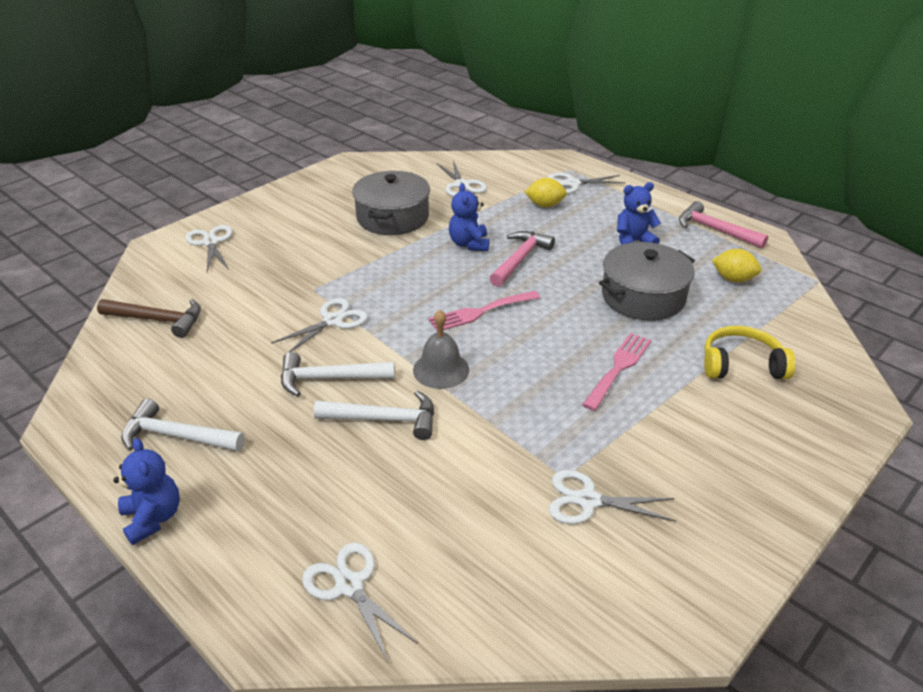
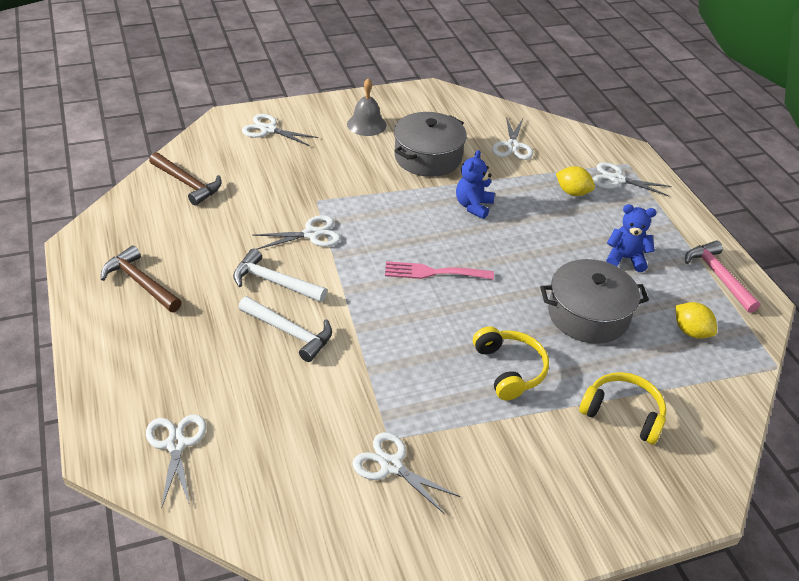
camera: 25 degrees right, 5 degrees up
(153, 518) = (87, 336): blue teddy bear -> none
(176, 436) = (140, 282): white hammer -> brown hammer
(211, 242) = (268, 129): white scissors -> white scissors turned 75 degrees counterclockwise
(441, 369) = (363, 309): grey bell -> grey bell (366, 124)
(520, 259) = (506, 237): pink hammer -> none
(618, 368) = (509, 369): pink fork -> yellow headphones

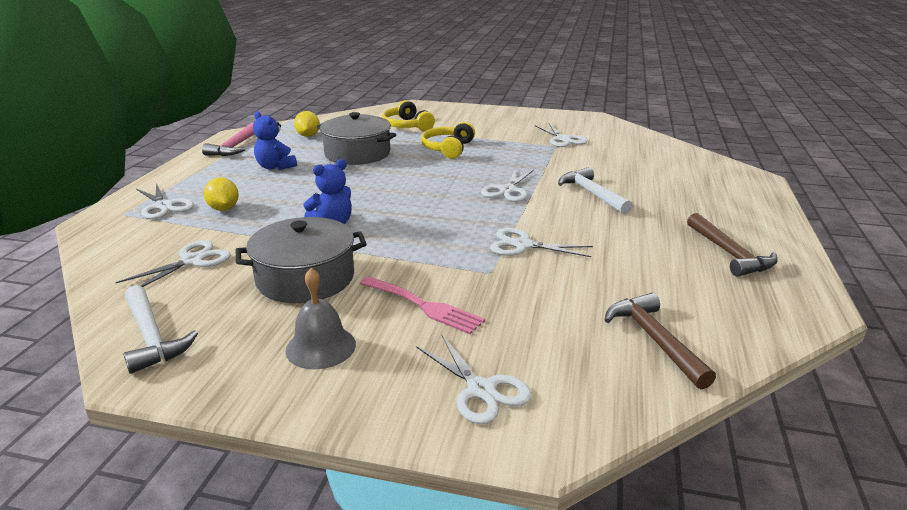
camera: 145 degrees left, 15 degrees down
(176, 444) = (701, 170): white scissors -> white scissors (507, 190)
(274, 282) = (587, 222): white hammer -> white hammer (152, 337)
(433, 272) = (437, 195): pink fork -> pink fork (424, 306)

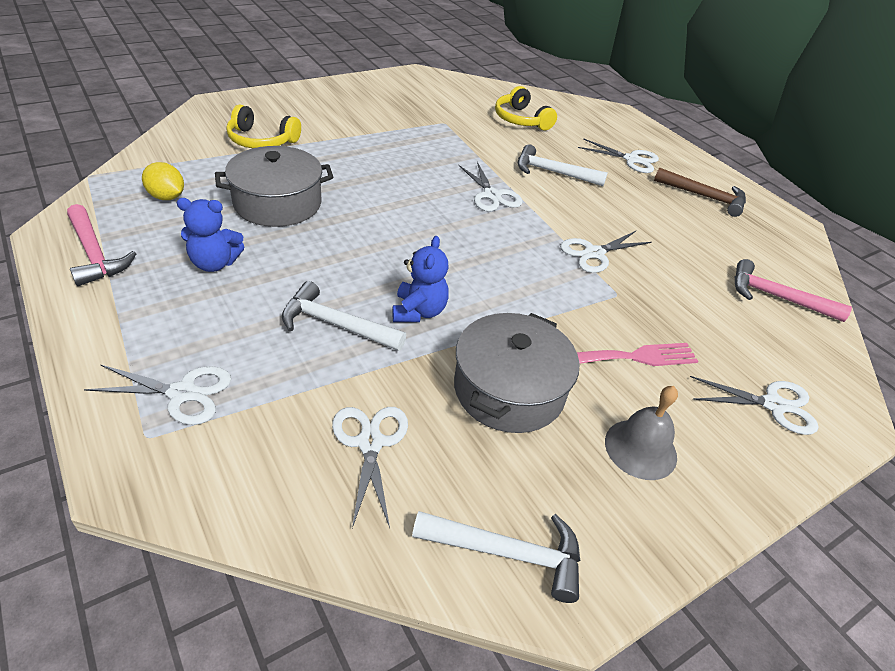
camera: 50 degrees left, 15 degrees up
(224, 209) = (269, 355): yellow lemon -> none
(278, 211) = (335, 324): none -> white hammer
(448, 148) = (358, 160): yellow headphones -> yellow headphones (521, 119)
(563, 139) = (437, 112): white scissors -> white scissors (631, 159)
(654, 339) = (776, 297): brown hammer -> pink hammer

